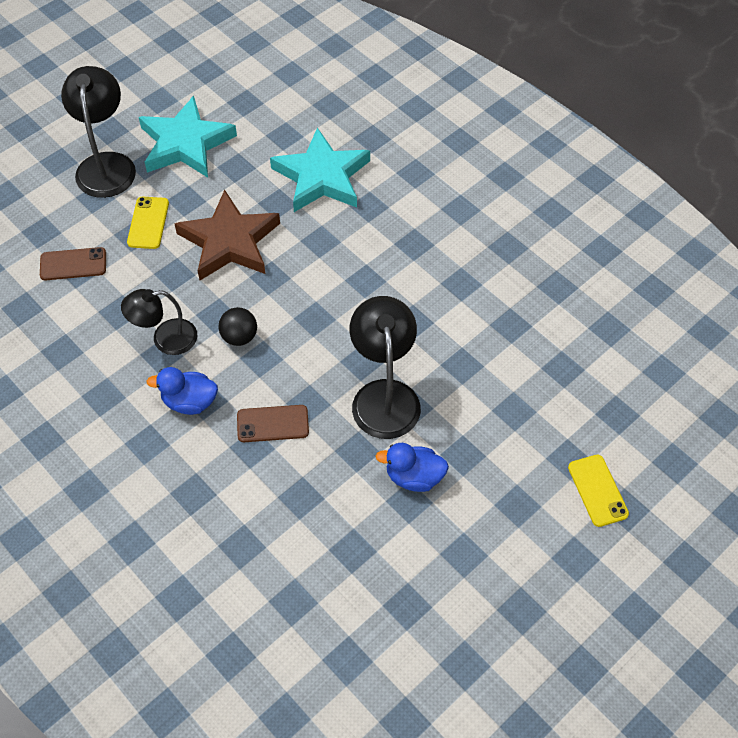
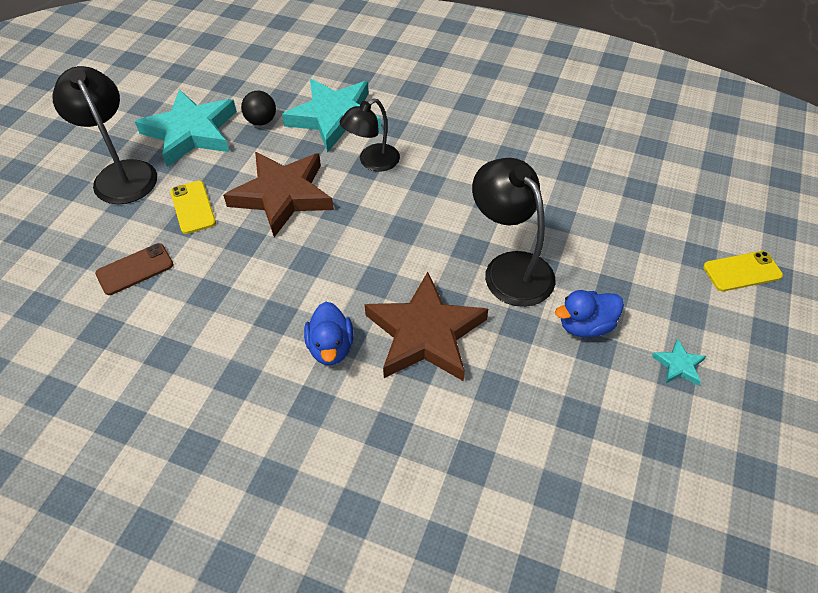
camera: 25 degrees left, 5 degrees down
(165, 339) = (271, 300): black lamp -> black lamp (372, 162)
(189, 402) = (331, 347): blue duck -> blue duck turned 75 degrees counterclockwise
(239, 337) = (343, 271): black ball -> black ball (261, 121)
(273, 424) = (425, 334): brown phone -> brown star
(470, 548) = (678, 365): none -> turquoise star
(597, 490) = (742, 271): yellow phone -> yellow phone turned 60 degrees counterclockwise

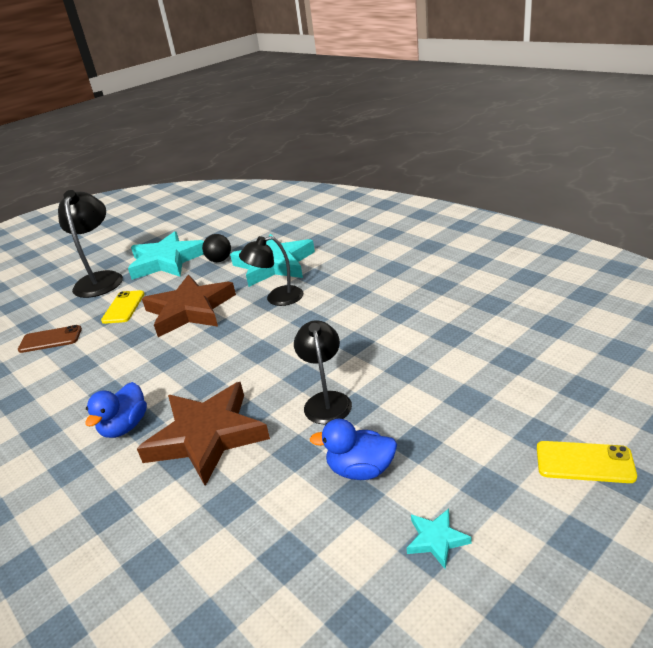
camera: 30 degrees right, 20 degrees down
(510, 268) = (326, 400): black lamp -> black lamp, size x0.66

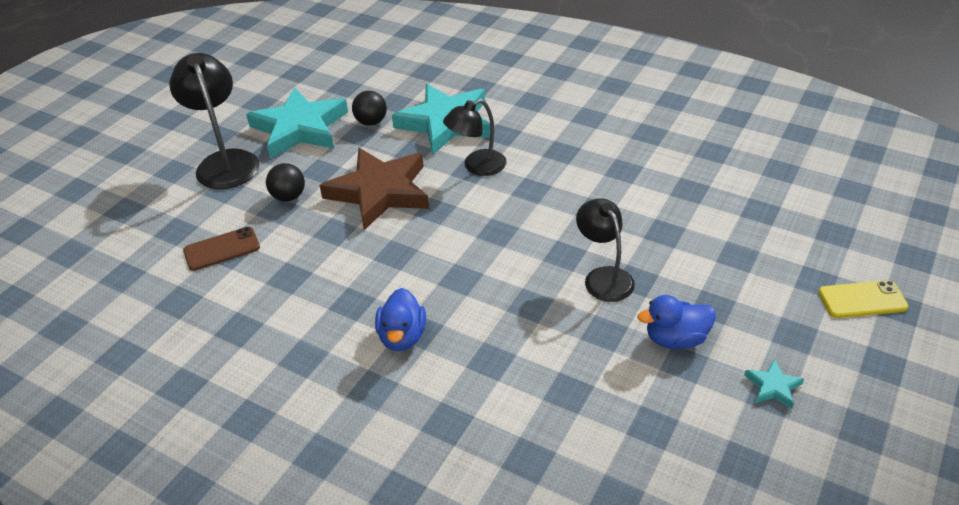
camera: 20 degrees left, 10 degrees up
(123, 307) = (289, 197): yellow phone -> black ball
(207, 436) = (502, 332): brown star -> none

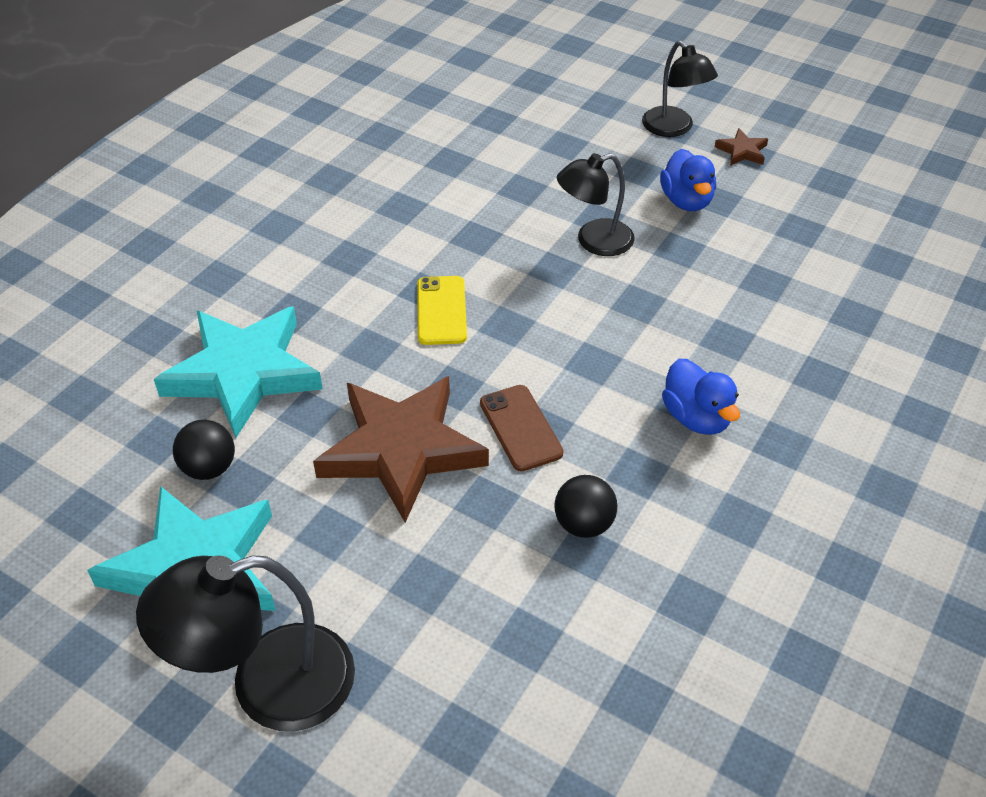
camera: 90 degrees left, 5 degrees up
(222, 249) = (516, 652): brown phone -> brown phone (520, 428)
(289, 197) = (393, 570): black ball -> black ball (584, 524)
(402, 337) = (696, 417): blue duck -> blue duck turned 60 degrees clockwise
(477, 166) = (363, 341): black lamp -> black lamp (674, 128)
(773, 387) = (742, 151): turquoise star -> brown star
(862, 300) = (629, 83): yellow phone -> yellow phone (441, 311)

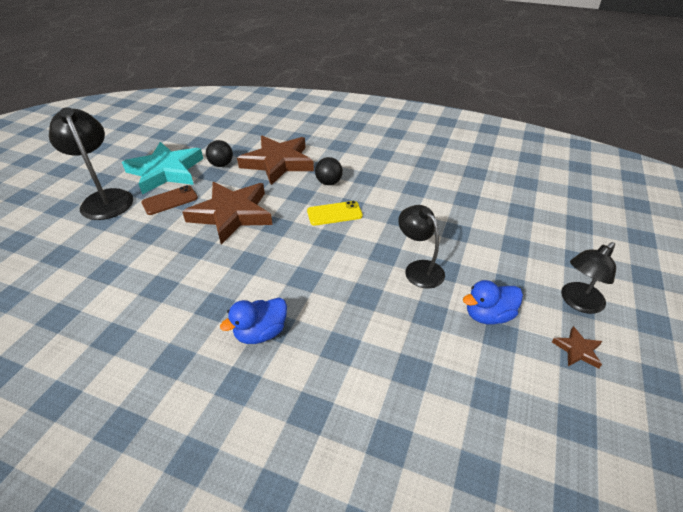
camera: 80 degrees right, 5 degrees down
(243, 373) = (278, 163): turquoise star -> brown star
(520, 428) = (248, 253): brown phone -> brown phone (170, 200)
(584, 524) = (177, 285): black ball -> black ball (329, 182)

